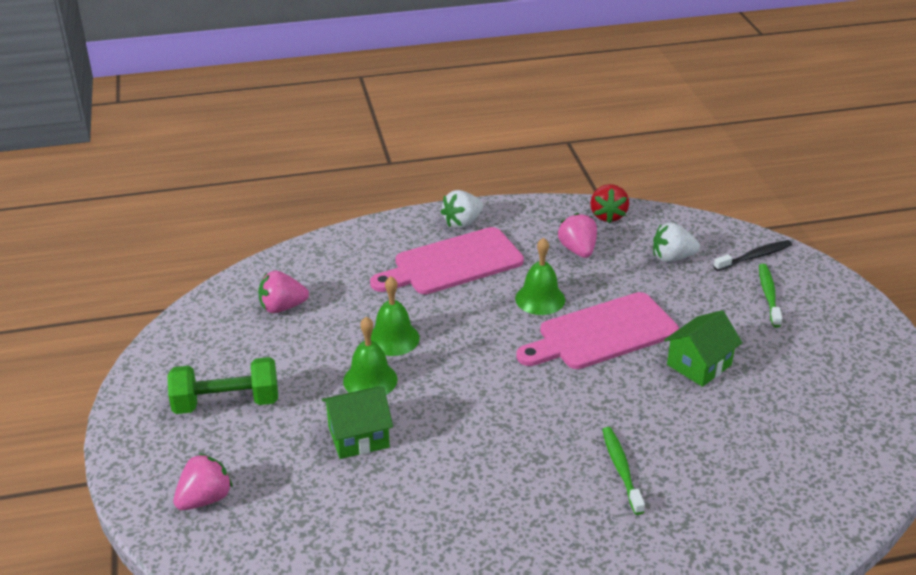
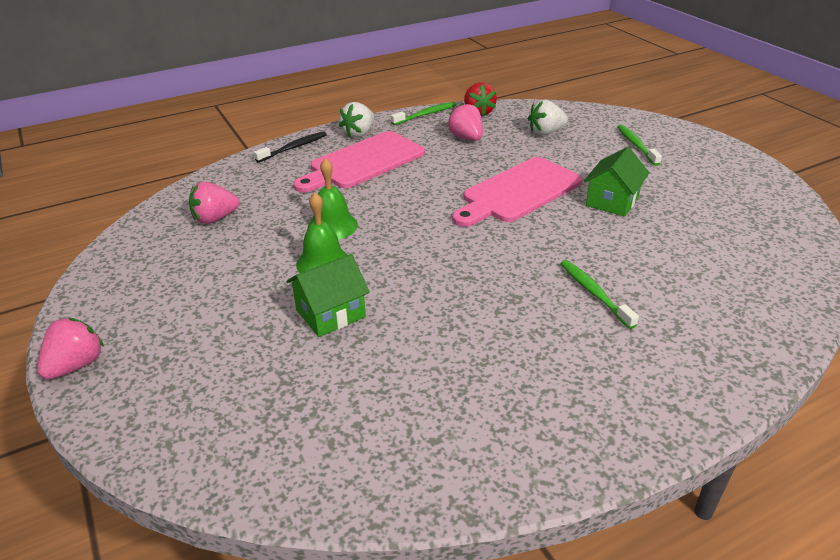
camera: 15 degrees left, 0 degrees up
(205, 499) = (182, 405): pink strawberry -> pink strawberry (76, 365)
(226, 403) = (181, 308): green dumbbell -> none
(540, 299) = (452, 176): green bell -> none
(546, 208) = (425, 114): none -> green toothbrush
(754, 256) = (609, 122): black toothbrush -> black toothbrush (293, 148)

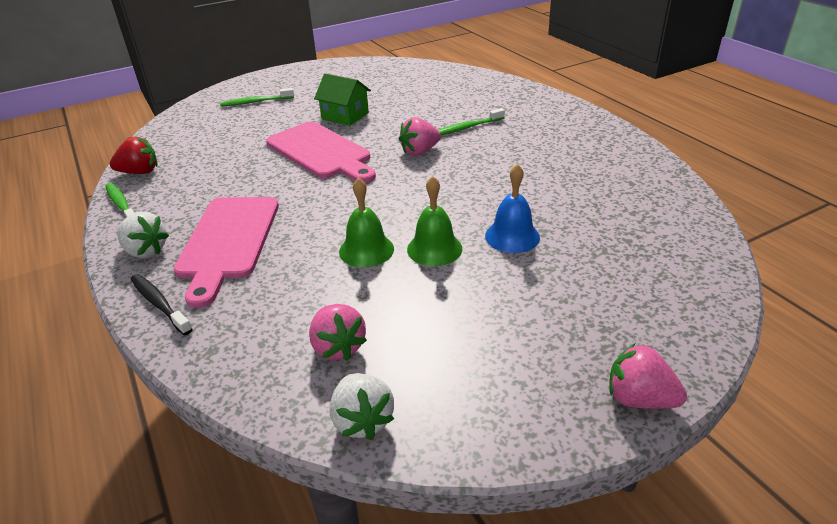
camera: 90 degrees left, 0 degrees up
(330, 313) = (512, 236): green house -> blue bell
(363, 162) = (228, 241): pink cutting board -> pink cutting board turned 45 degrees clockwise
(466, 138) = (199, 178): pink strawberry -> pink strawberry (419, 151)
(545, 132) = (210, 138): white strawberry -> white strawberry (362, 420)

